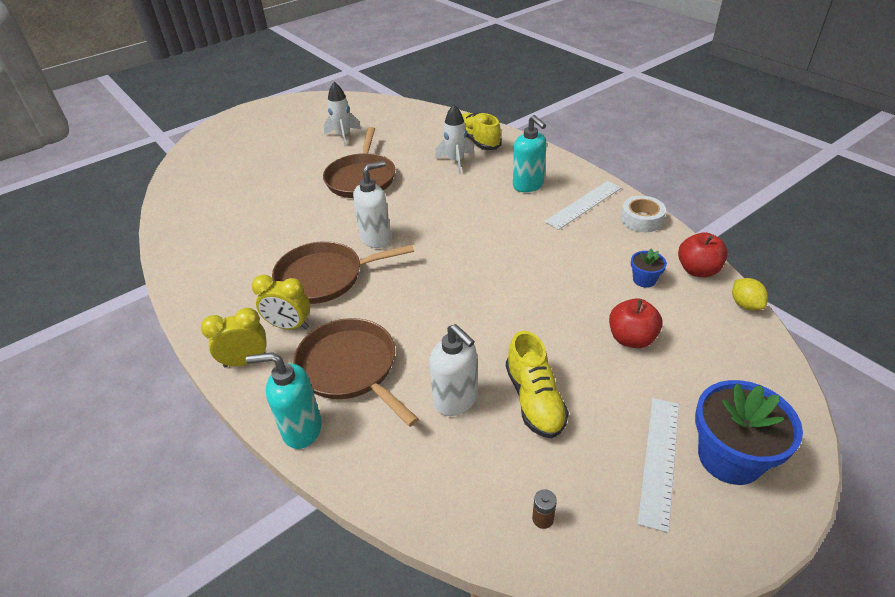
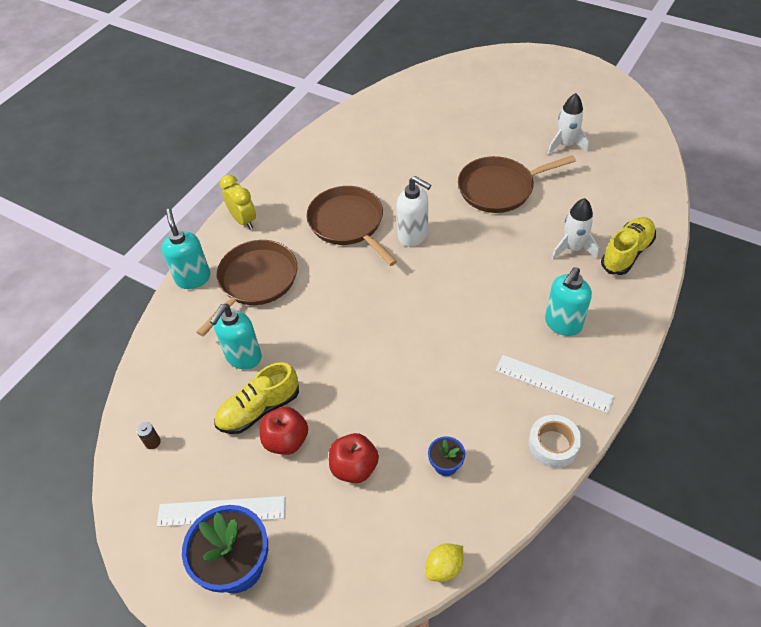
camera: 70 degrees right, 10 degrees up
(289, 326) = (286, 227): yellow clock -> none
(456, 400) = (243, 357): white soap dispenser -> turquoise soap dispenser
(697, 270) = (484, 514): red apple -> red apple (286, 440)

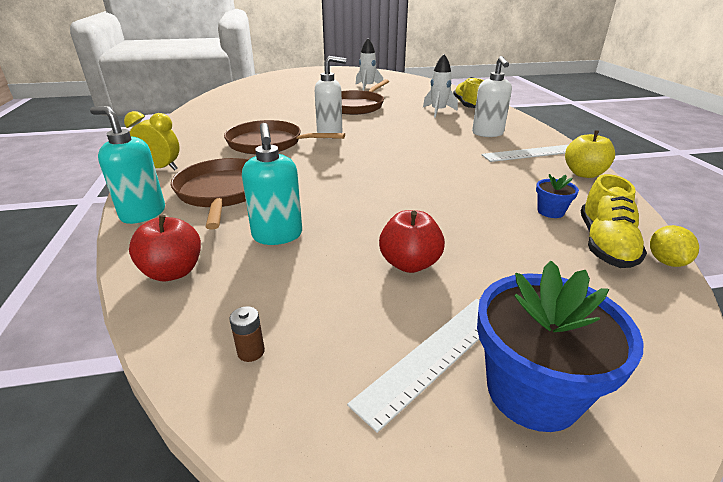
camera: 45 degrees left, 20 degrees down
(259, 409) = (348, 258): yellow shoe -> yellow shoe (605, 244)
(354, 467) = (496, 247): red apple -> red apple (173, 272)
(553, 445) = (584, 174): white tape -> yellow apple
(562, 324) = (487, 133): turquoise soap dispenser -> white soap dispenser

